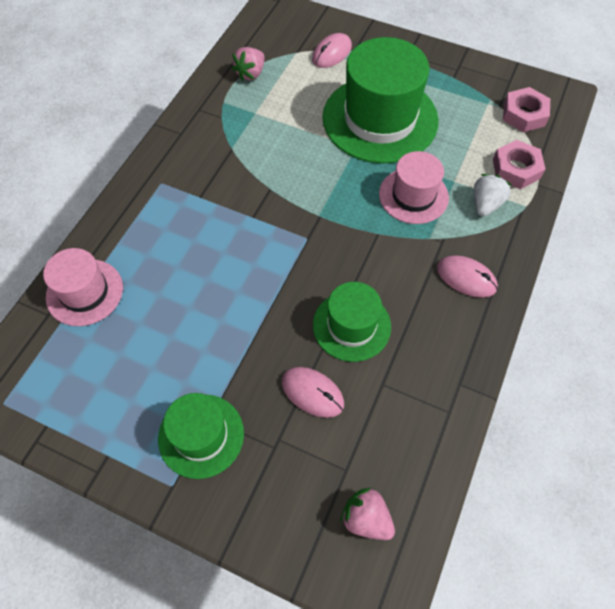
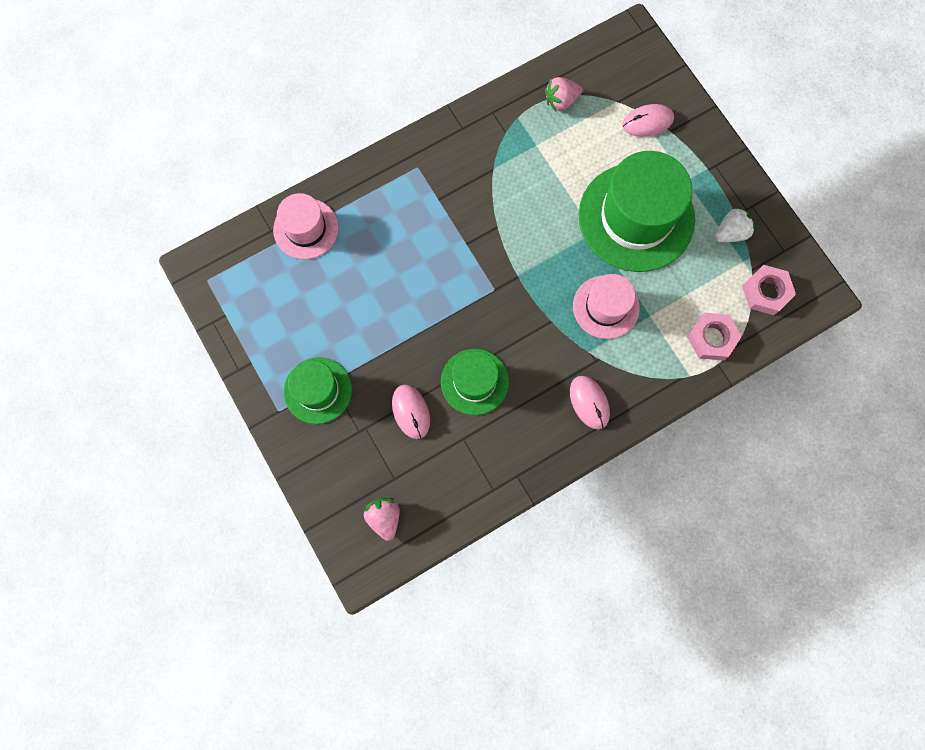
camera: 35 degrees right, 15 degrees up
(485, 204) = (658, 352): white strawberry -> white strawberry (730, 233)

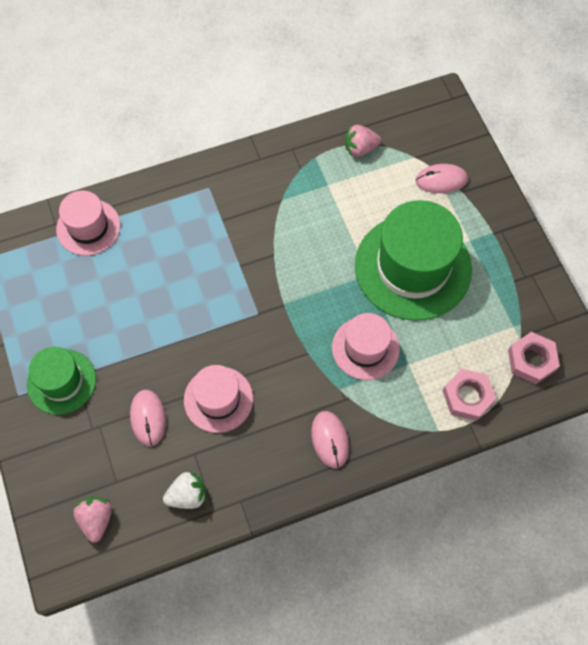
camera: 10 degrees right, 10 degrees down
(474, 381) = (218, 399): green hat -> pink hat
(730, 233) = (505, 297): white strawberry -> white strawberry (187, 495)

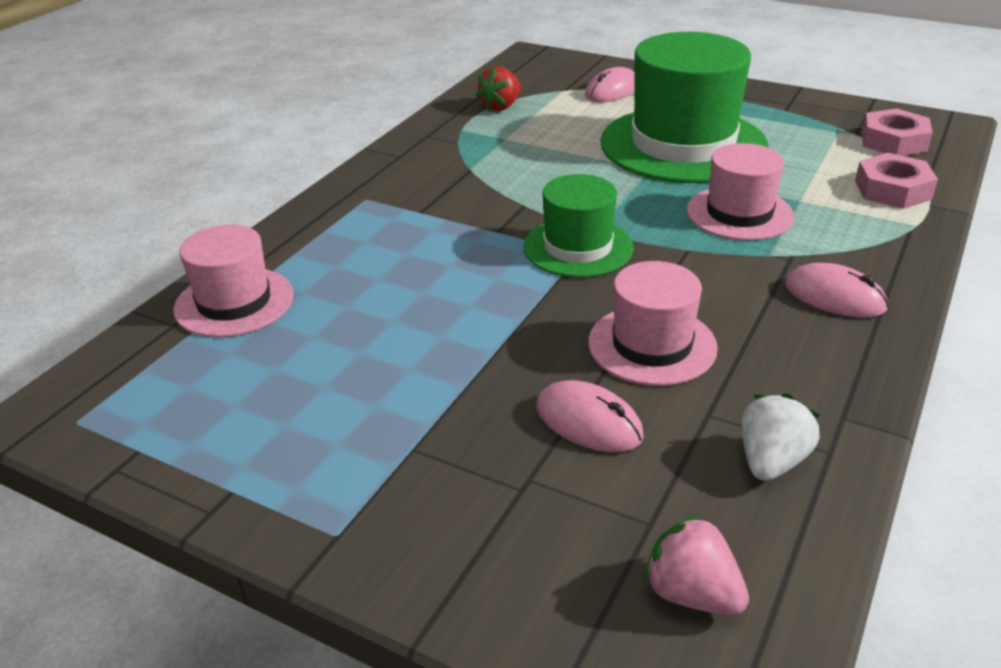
camera: 40 degrees left, 30 degrees down
(61, 381) = (395, 469): green hat -> green hat (578, 247)
(360, 148) = (501, 107): pink strawberry -> red strawberry

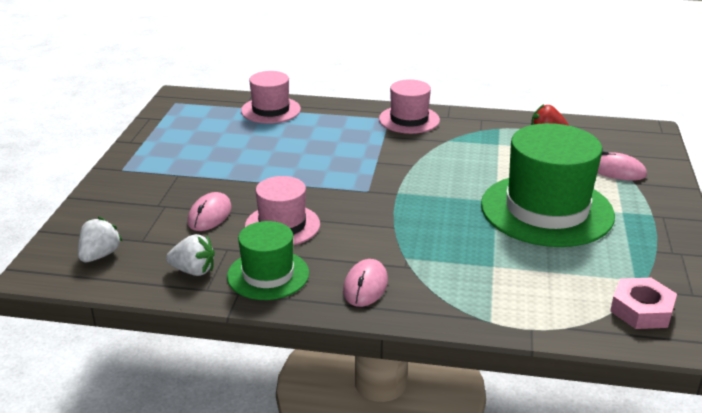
camera: 70 degrees right, 5 degrees down
(578, 247) = (373, 189): green hat -> green hat (268, 275)
(692, 593) = (100, 255): pink strawberry -> white strawberry
(739, 213) = (455, 242): pink hat -> pink hat (409, 120)
(892, 190) = (543, 309): pink nut -> none

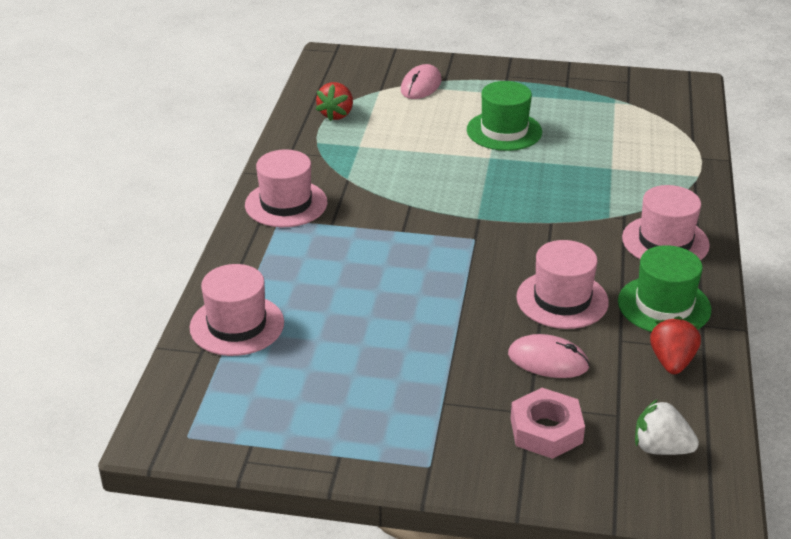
camera: 90 degrees left, 5 degrees up
(193, 271) = (672, 362): white strawberry -> red strawberry
(365, 286) = (665, 241): pink mouse -> pink hat
(546, 210) = (504, 131): green hat -> green hat, size x0.56
(641, 310) = (657, 106): pink nut -> pink nut (546, 430)

